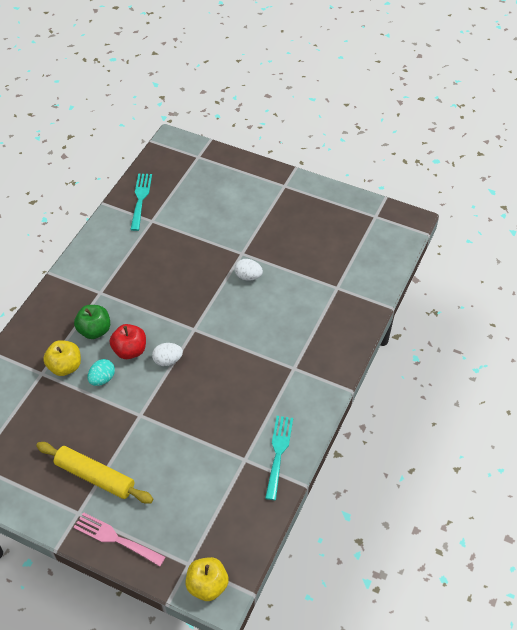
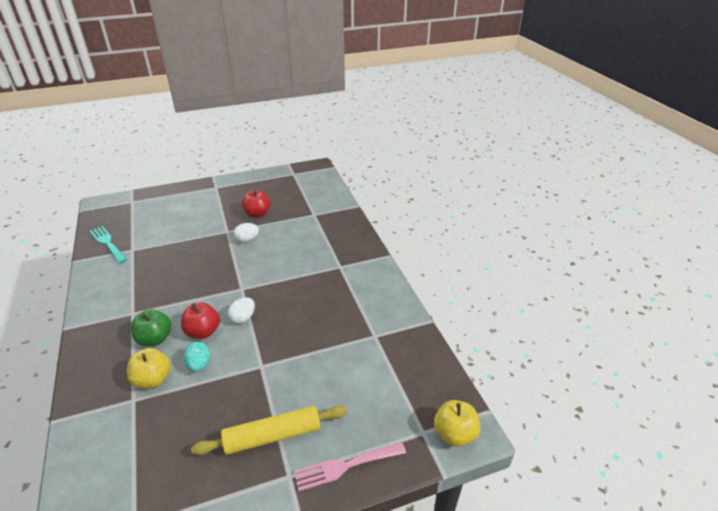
camera: 45 degrees left, 15 degrees down
(278, 453) = (391, 316): turquoise fork -> none
(287, 250) = (257, 214): none -> red apple

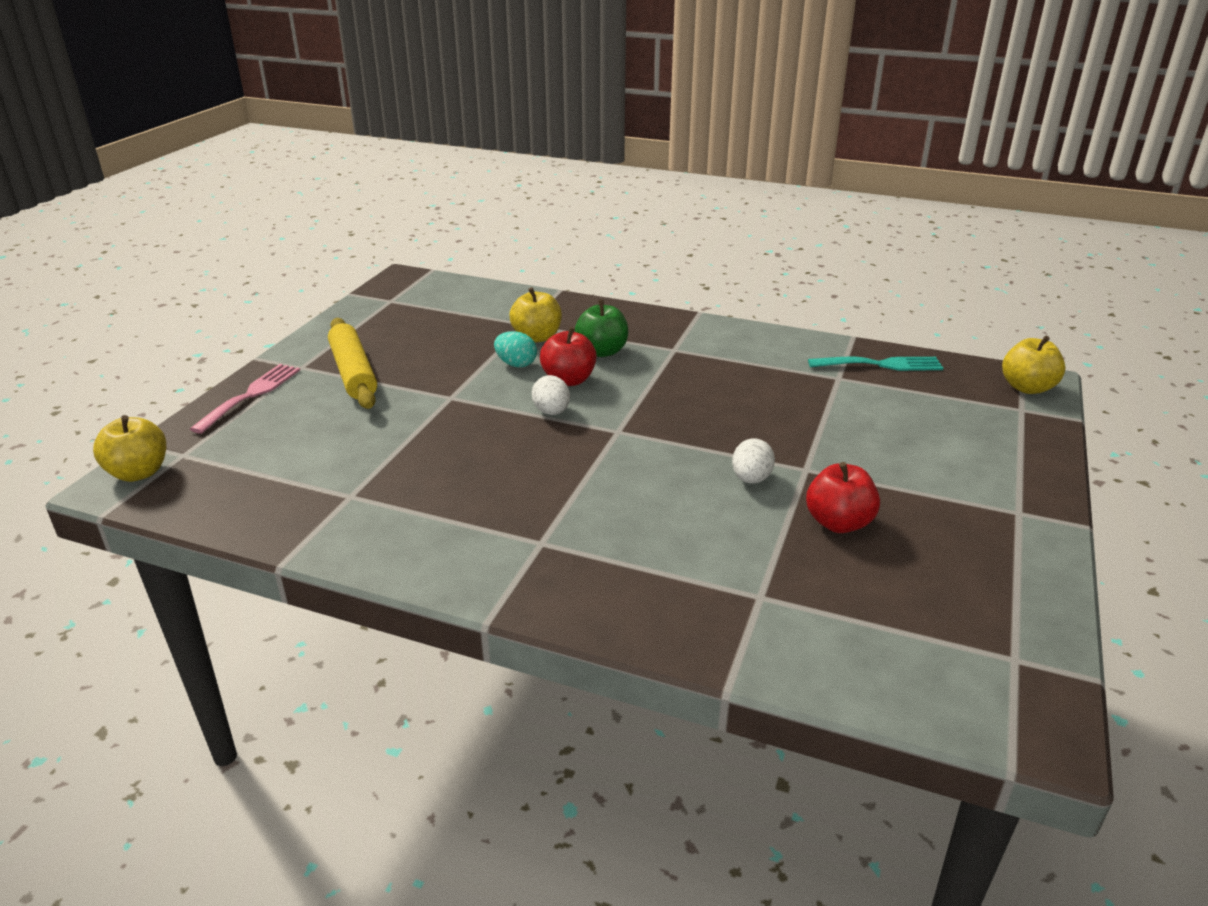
camera: 130 degrees right, 5 degrees down
(108, 204) = (1027, 387): none -> yellow apple
(272, 436) = (353, 373): yellow rolling pin -> yellow rolling pin turned 45 degrees counterclockwise

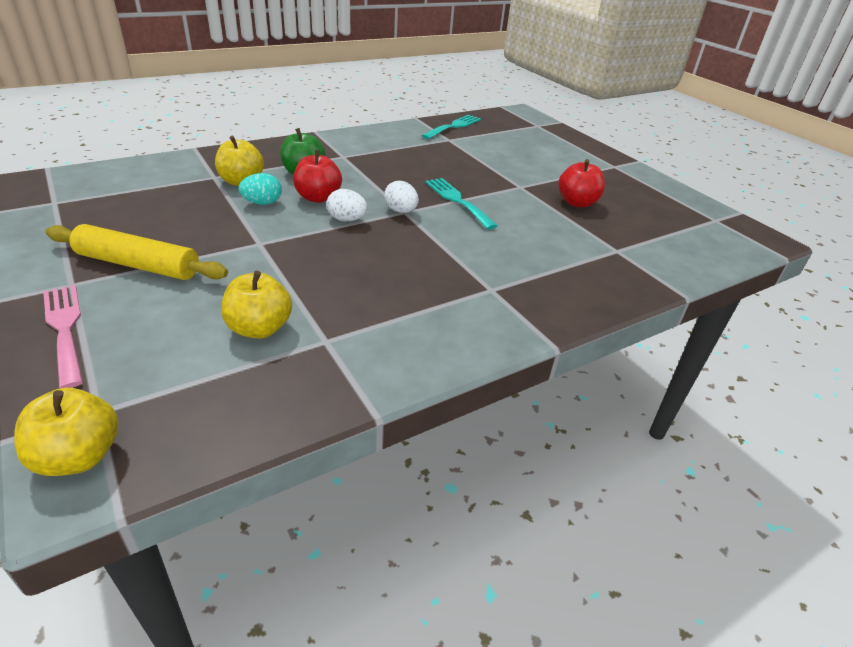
camera: 55 degrees left, 5 degrees up
(694, 447) = (457, 201): none -> turquoise fork
(751, 479) = (510, 202): white egg -> white egg (401, 211)
(1027, 387) = (522, 116): yellow apple -> yellow apple (259, 328)

